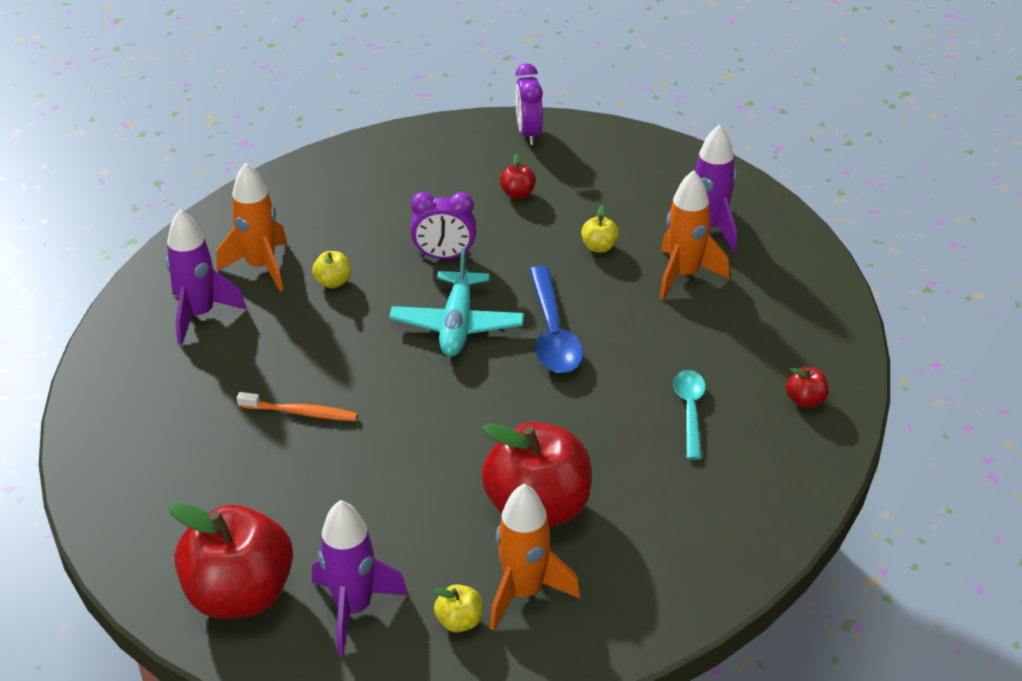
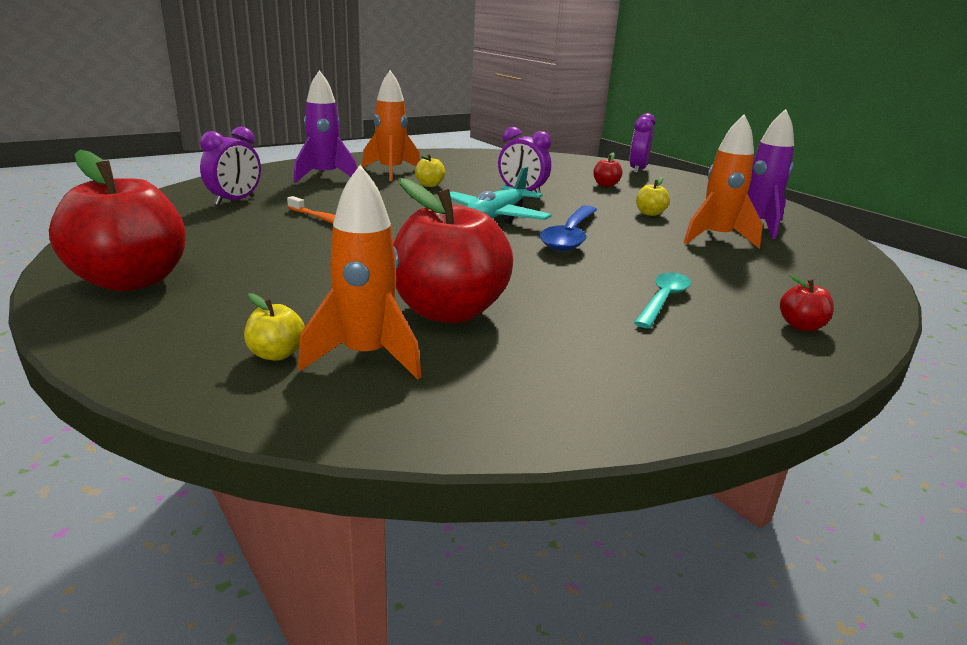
camera: 25 degrees right, 15 degrees down
(164, 417) = (235, 201): none -> purple clock
(354, 609) = (200, 316): purple rocket -> none

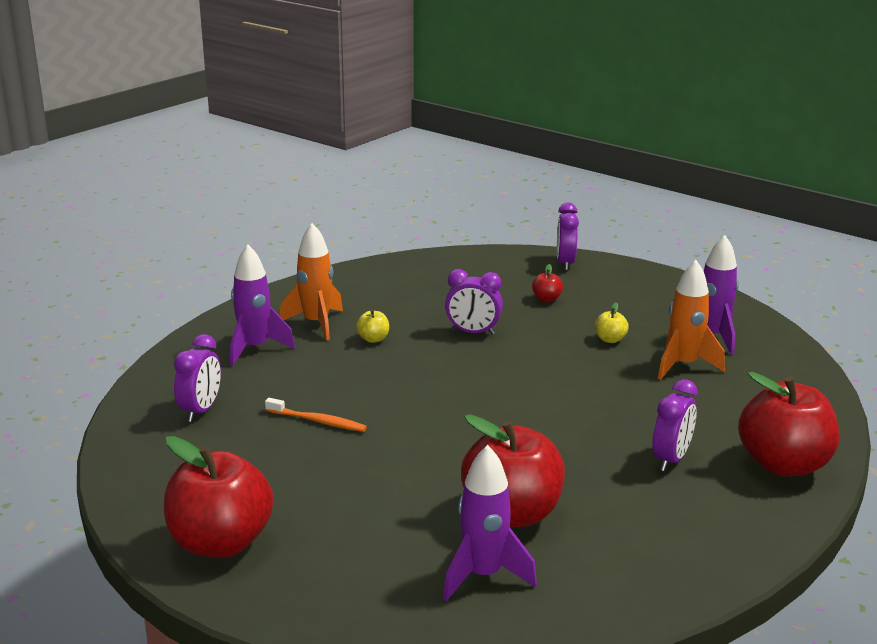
camera: 15 degrees left, 0 degrees up
(276, 354) = (415, 590): yellow apple -> none
(366, 356) = (483, 575): orange rocket -> purple rocket
(496, 216) = (472, 377): turquoise plane -> none
(570, 236) = (555, 392): blue spoon -> none
(663, 300) = (671, 459): turquoise spoon -> purple clock
(801, 326) = (783, 464): red apple -> red apple, size x2.41

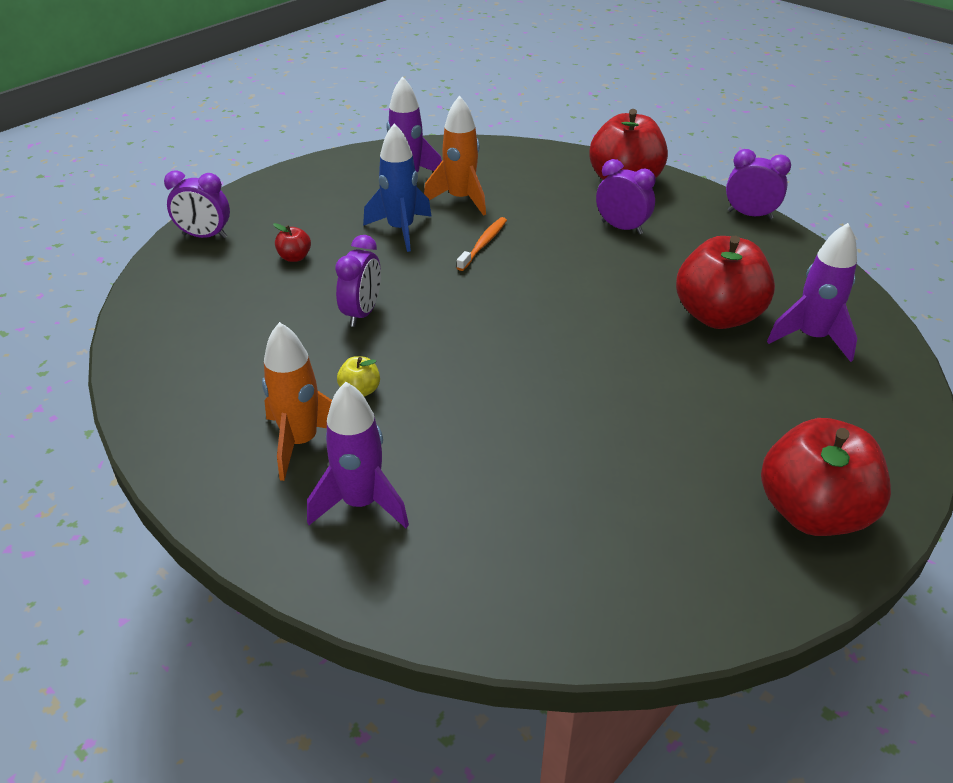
camera: 85 degrees left, 15 degrees up
(201, 411) = (531, 551): purple clock -> purple clock (750, 215)
(318, 421) = (559, 439): orange toothbrush -> orange toothbrush (483, 244)
(610, 339) = (401, 230): yellow apple -> blue rocket

